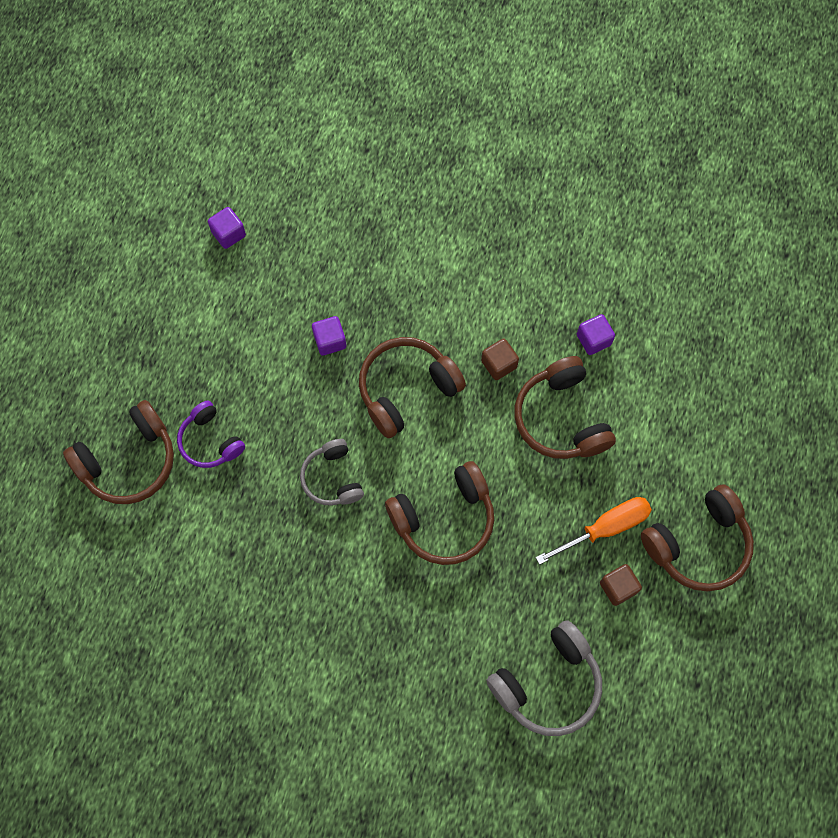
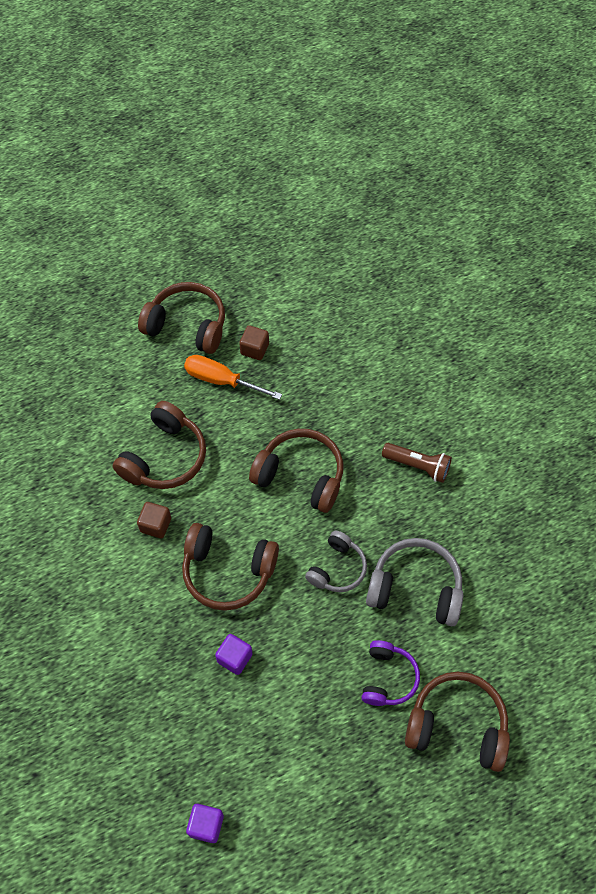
camera: 130 degrees left, 10 degrees down
(365, 632) = (417, 466): none -> brown flashlight
(548, 683) = (349, 346): grey headphones -> grey headphones (415, 588)
(593, 340) = (85, 478): purple cube -> none

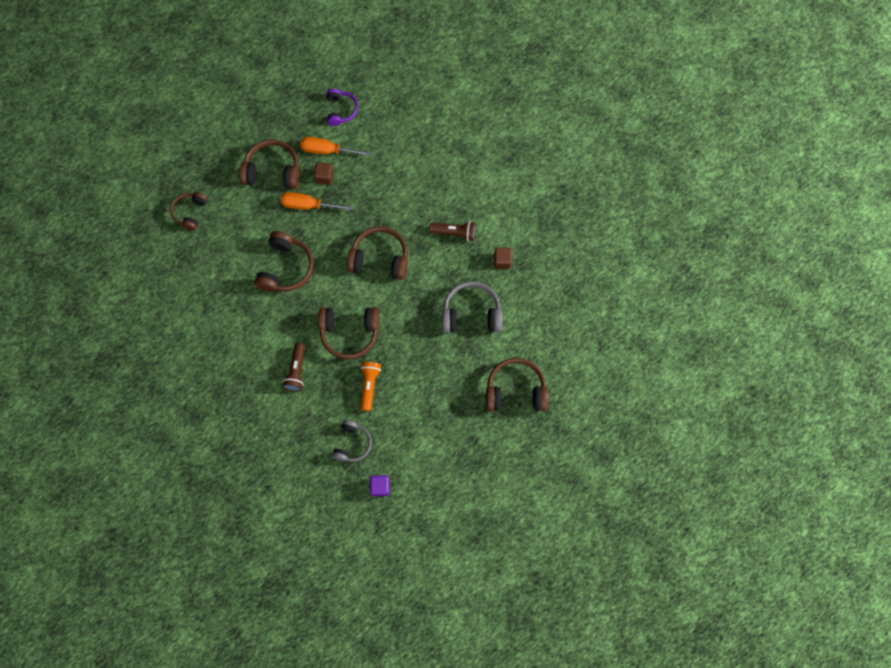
camera: 15 degrees left, 10 degrees up
(60, 353) = (190, 213): none -> brown headphones
(135, 607) = (297, 371): none -> brown flashlight
(156, 525) = (294, 315): brown cube -> brown cube (502, 261)
(234, 658) = (369, 386): purple cube -> orange flashlight
(268, 316) = (327, 150): none -> orange screwdriver
(337, 568) = (419, 313): grey headphones -> grey headphones (352, 444)
(388, 678) = (467, 373): purple headphones -> purple headphones (341, 110)

